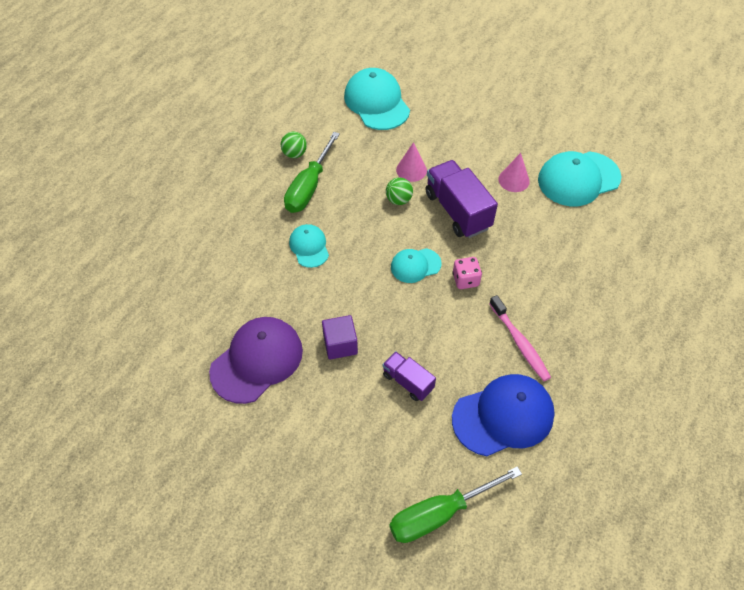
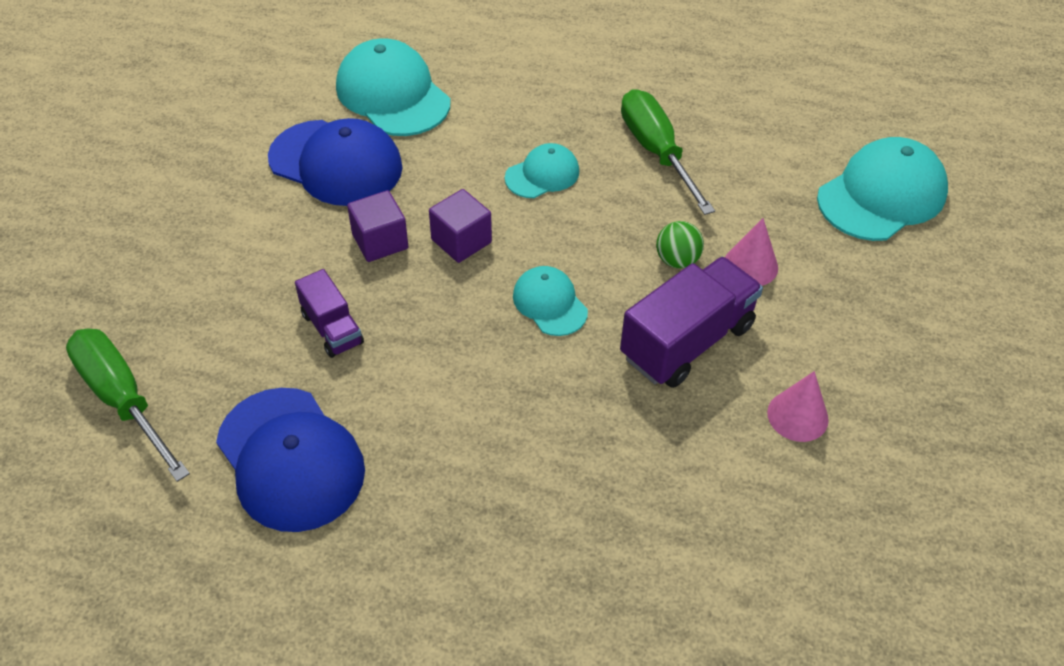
camera: 75 degrees right, 5 degrees down
(257, 361) = (336, 163): purple cap -> blue cap
(294, 154) = (715, 122): green ball -> none
(309, 187) = (656, 151): green screwdriver -> green screwdriver turned 60 degrees clockwise
(353, 300) = (461, 241): none -> purple cube
(408, 381) = (332, 328): purple truck -> purple truck turned 120 degrees clockwise
(465, 280) = (542, 373): pink dice -> none
(520, 343) = (434, 466): pink toothbrush -> none
(578, 179) = (853, 525): turquoise cap -> turquoise cap (393, 94)

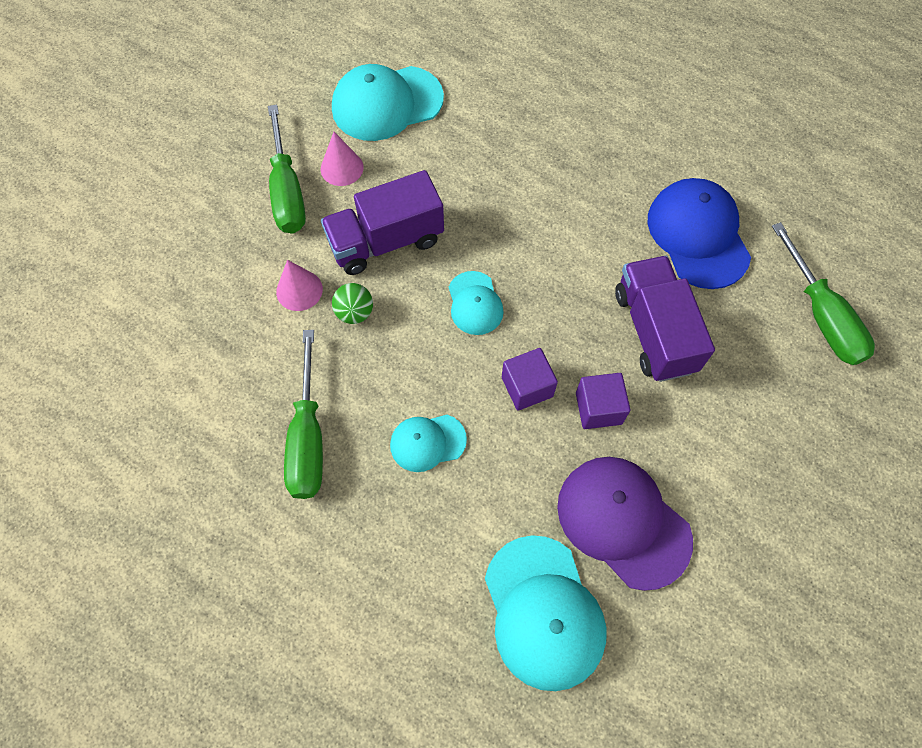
camera: 160 degrees left, 15 degrees up
(332, 328) = (654, 331): purple truck -> purple truck, size x1.76
(336, 163) = (623, 521): blue cap -> purple cap
(843, 367) = (287, 191): none -> green screwdriver
(881, 195) = (144, 325): turquoise cap -> turquoise cap (387, 103)

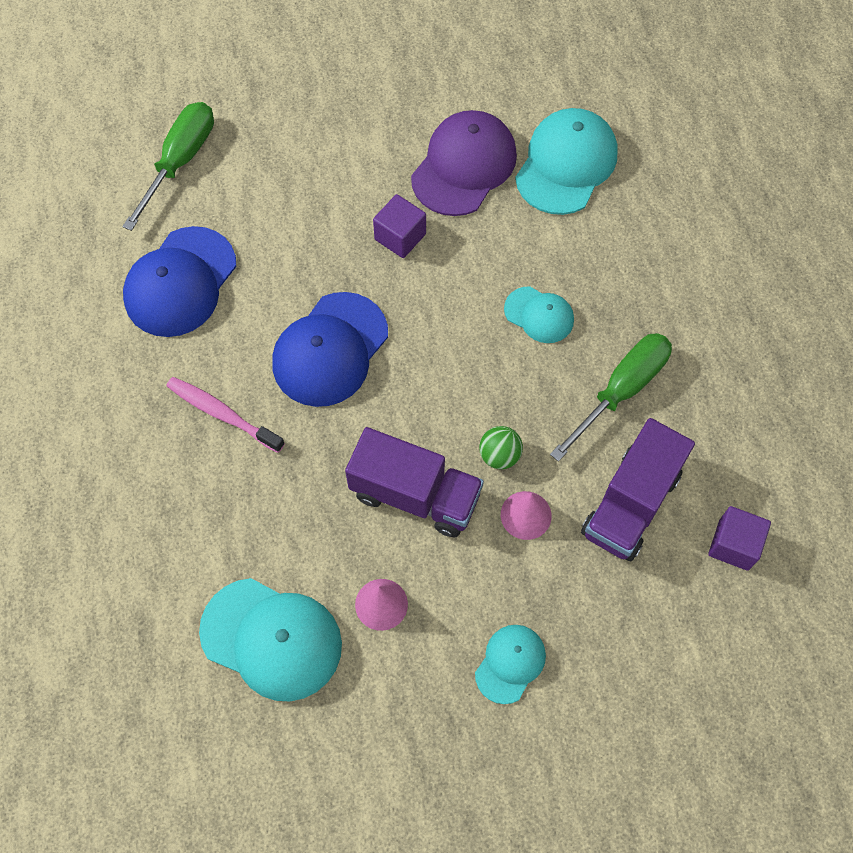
camera: 135 degrees left, 0 degrees up
(287, 191) = (451, 624): green screwdriver -> none
(475, 303) = (401, 380): turquoise cap -> turquoise cap (510, 663)
(527, 387) = (431, 290): purple cube -> purple cube (733, 545)
(546, 281) = (330, 350): none -> blue cap
(562, 184) = (222, 414): none -> pink toothbrush
(623, 521) = (464, 166): purple cap -> purple cap turned 150 degrees counterclockwise
(654, 331) = (301, 249): purple truck -> purple truck (630, 504)

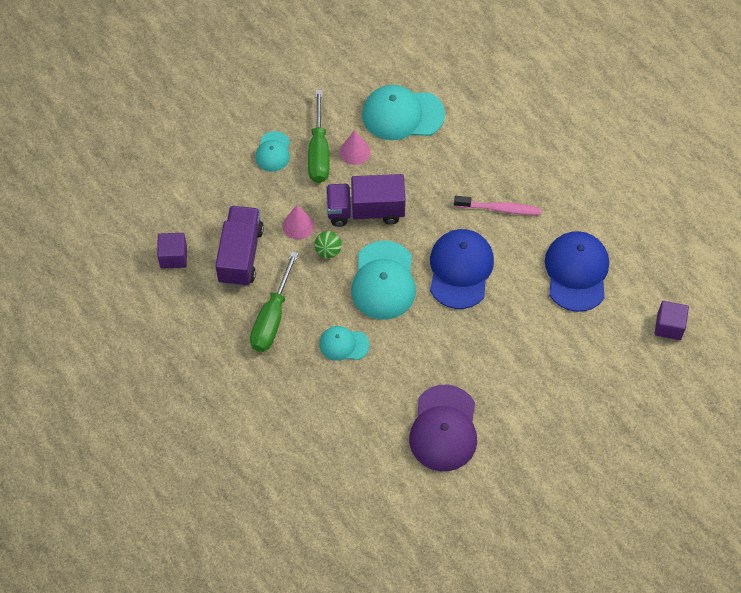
camera: 155 degrees right, 5 degrees down
(180, 161) = (633, 350): green screwdriver -> green screwdriver (319, 152)
(400, 237) = (458, 359): purple cube -> purple cube (669, 326)
(566, 164) = (374, 460): turquoise cap -> turquoise cap (383, 281)

